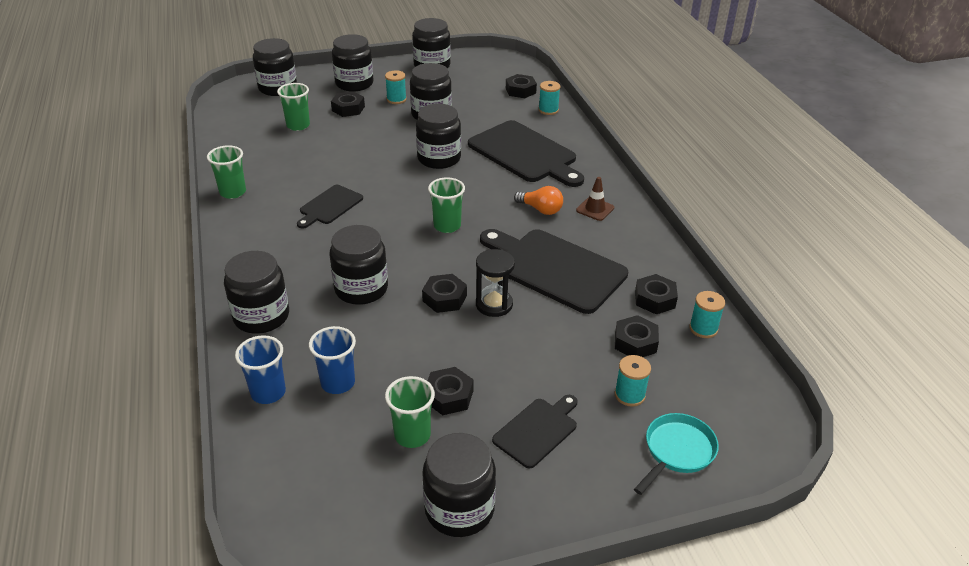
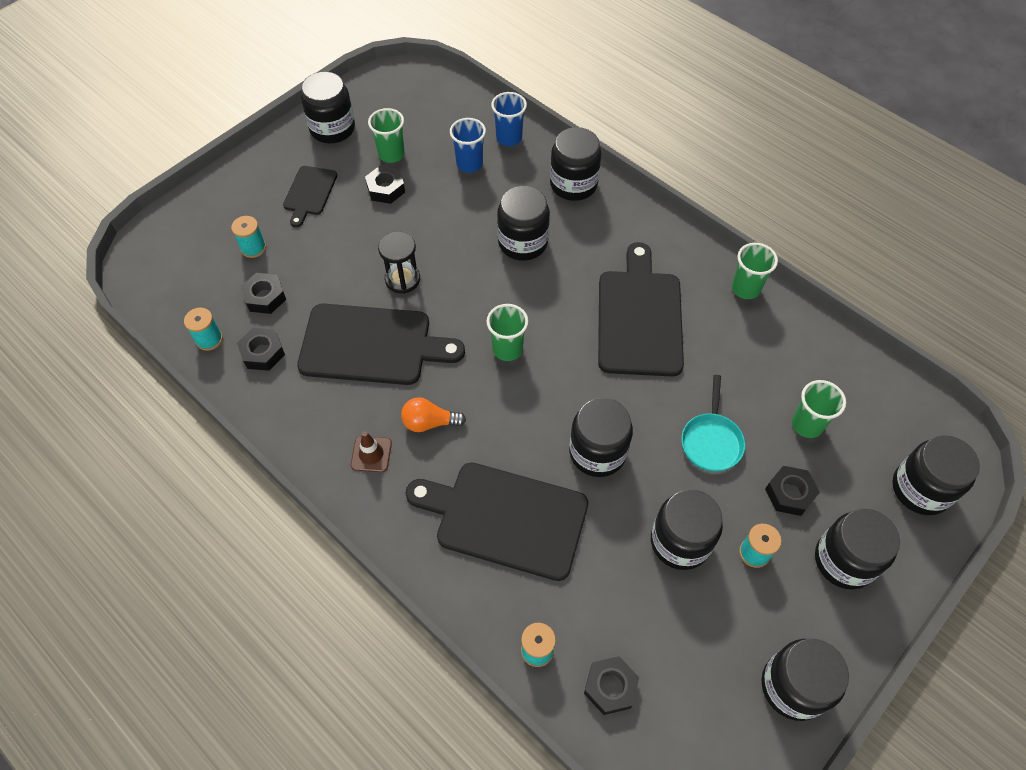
camera: 150 degrees right, 20 degrees up
(329, 206) = (639, 317): black cutting board -> black cutting board, size x1.88
(444, 298) = (448, 266): black nut -> none
(677, 451) = (205, 221): turquoise pan -> turquoise pan (711, 441)

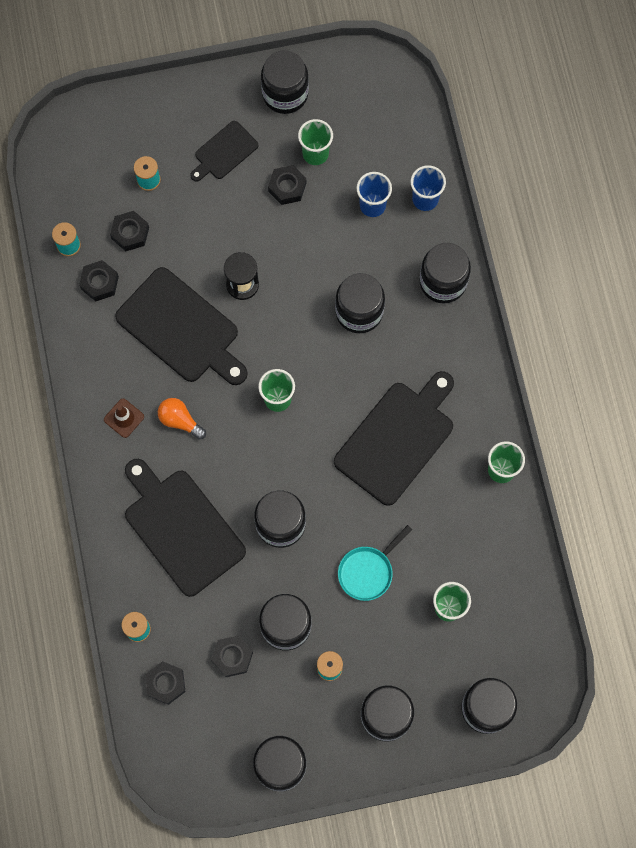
camera: 35 degrees right, 15 degrees up
(789, 493) = (390, 646): black nut -> black nut (232, 657)

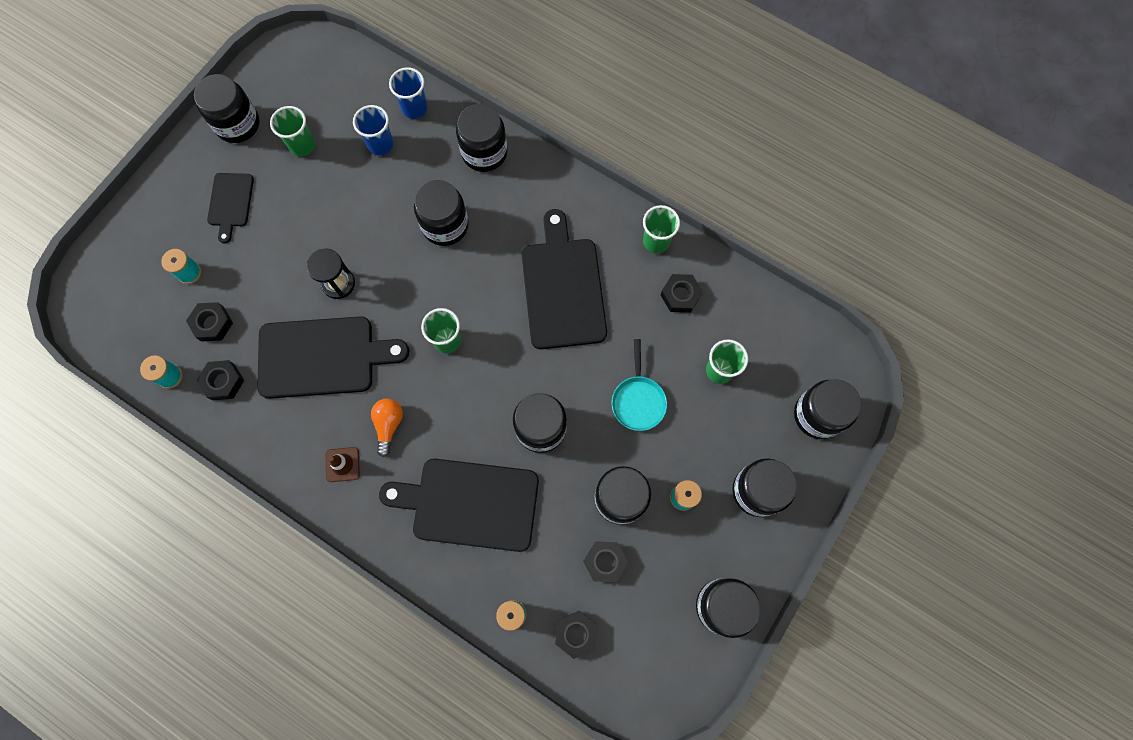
camera: 45 degrees left, 0 degrees up
(180, 420) = (389, 425): orange light bulb -> orange light bulb turned 105 degrees clockwise
(287, 187) = (304, 186): black nut -> black nut (680, 295)

